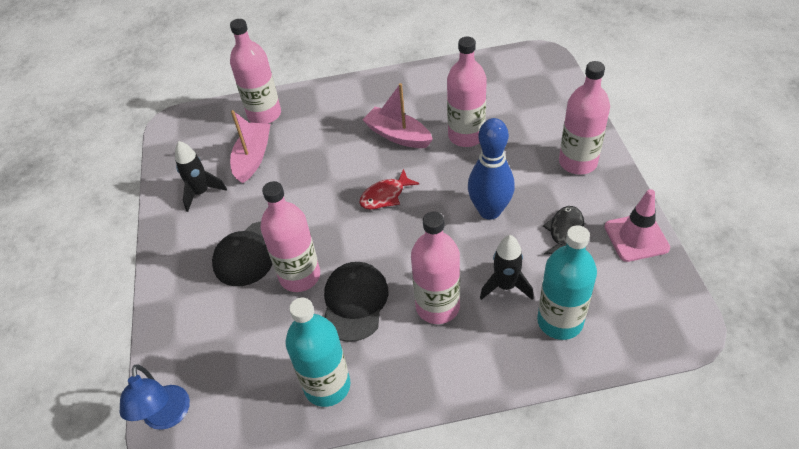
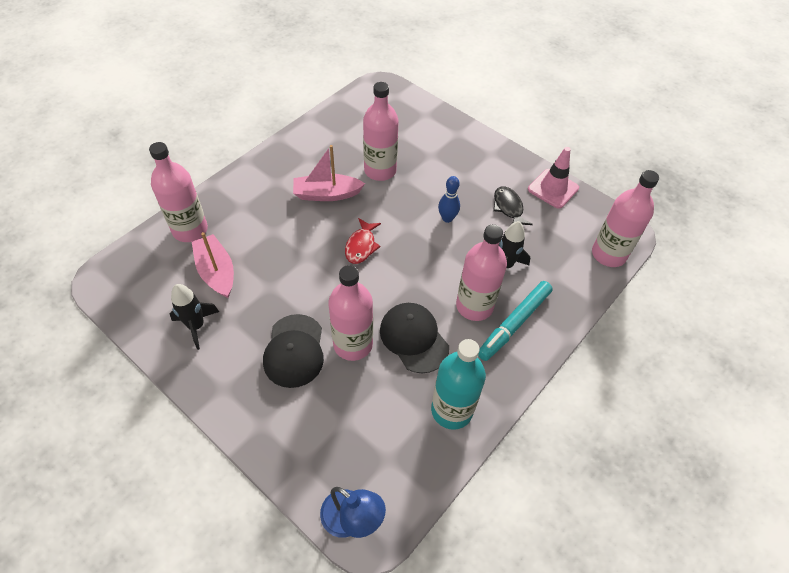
camera: 45 degrees left, 5 degrees up
(461, 346) = (514, 324): none -> turquoise marker
(489, 211) = (447, 218): blue bowling pin -> blue bowling pin, size x0.56
(560, 321) = (557, 269): turquoise bottle -> none
(578, 162) = (474, 154): pink bottle -> pink bottle (608, 254)

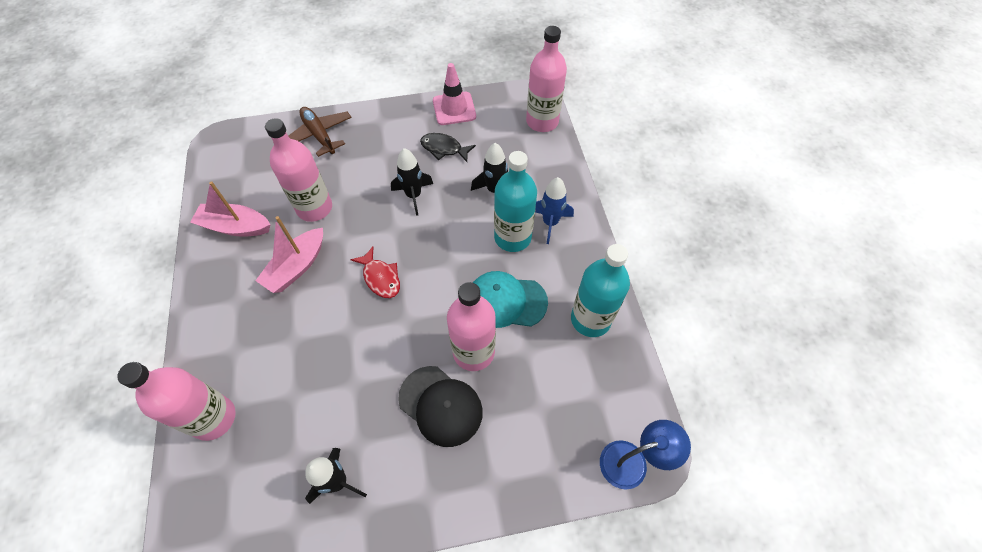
camera: 50 degrees left, 5 degrees up
(216, 272) = (291, 423): pink boat -> pink boat (235, 227)
(414, 338) = (506, 301): black cap -> turquoise cap
(440, 130) = (319, 135): none -> brown plane
(447, 218) = (413, 196): blue bowling pin -> black rocket
(474, 306) = (512, 237): pink bottle -> turquoise bottle
(514, 324) = (550, 223): turquoise marker -> blue rocket

